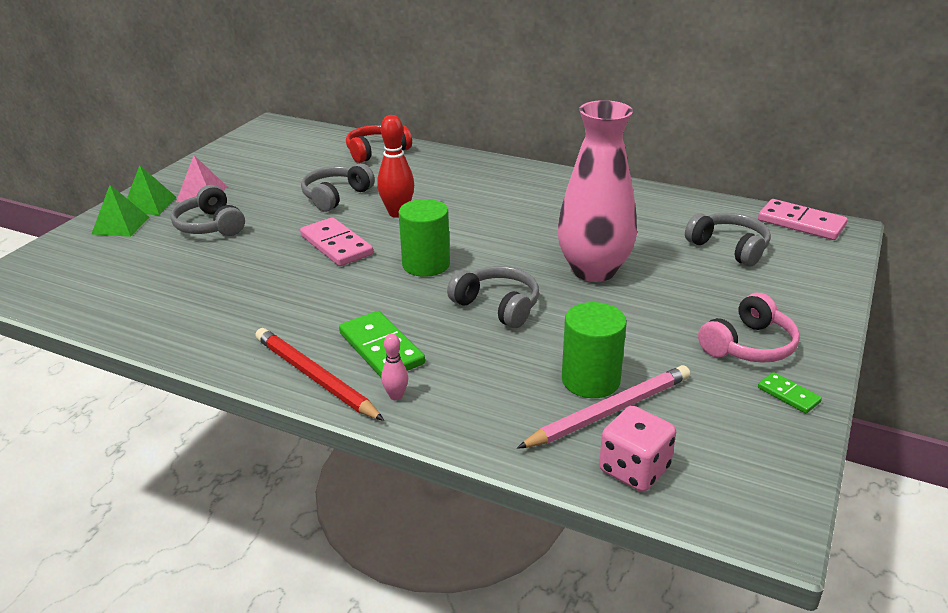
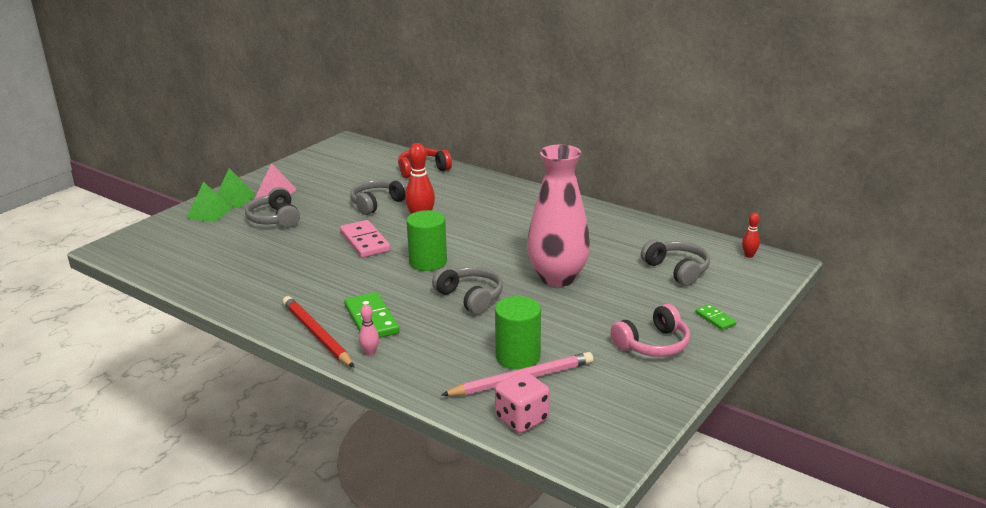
camera: 10 degrees right, 5 degrees down
(788, 395) = (665, 382): green domino -> green domino (715, 319)
(801, 223) = (749, 255): pink domino -> red bowling pin

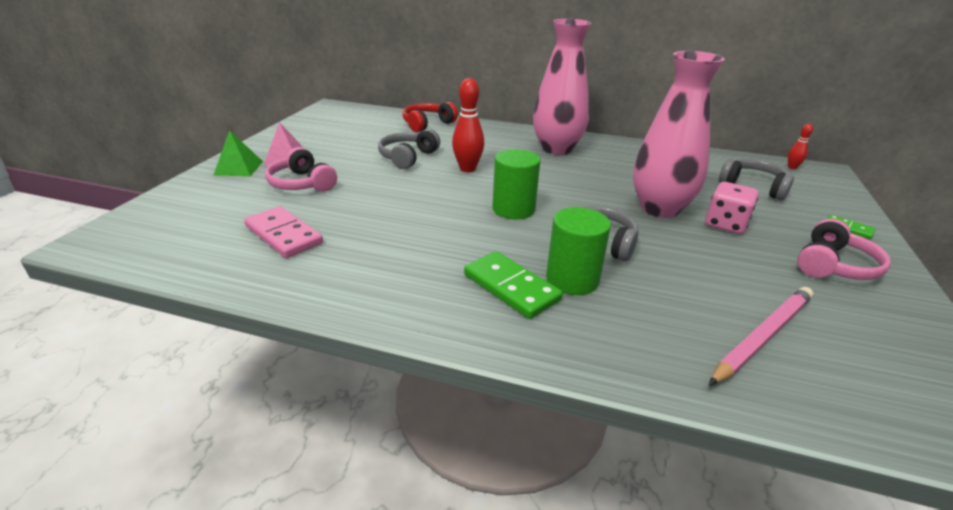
camera: 20 degrees left, 5 degrees up
(209, 213) = (215, 186): green pyramid -> none
(275, 219) = (302, 183): grey headphones -> pink headphones
(317, 334) = (458, 321): red pencil -> none
(365, 241) = (425, 196): pink domino -> pink domino (284, 235)
(370, 353) = (550, 335): pink bowling pin -> none
(518, 356) = (724, 306): green cylinder -> green cylinder (572, 279)
(522, 419) = (831, 398): pink dice -> pink dice (725, 224)
(524, 209) = (556, 149): none -> pink vase

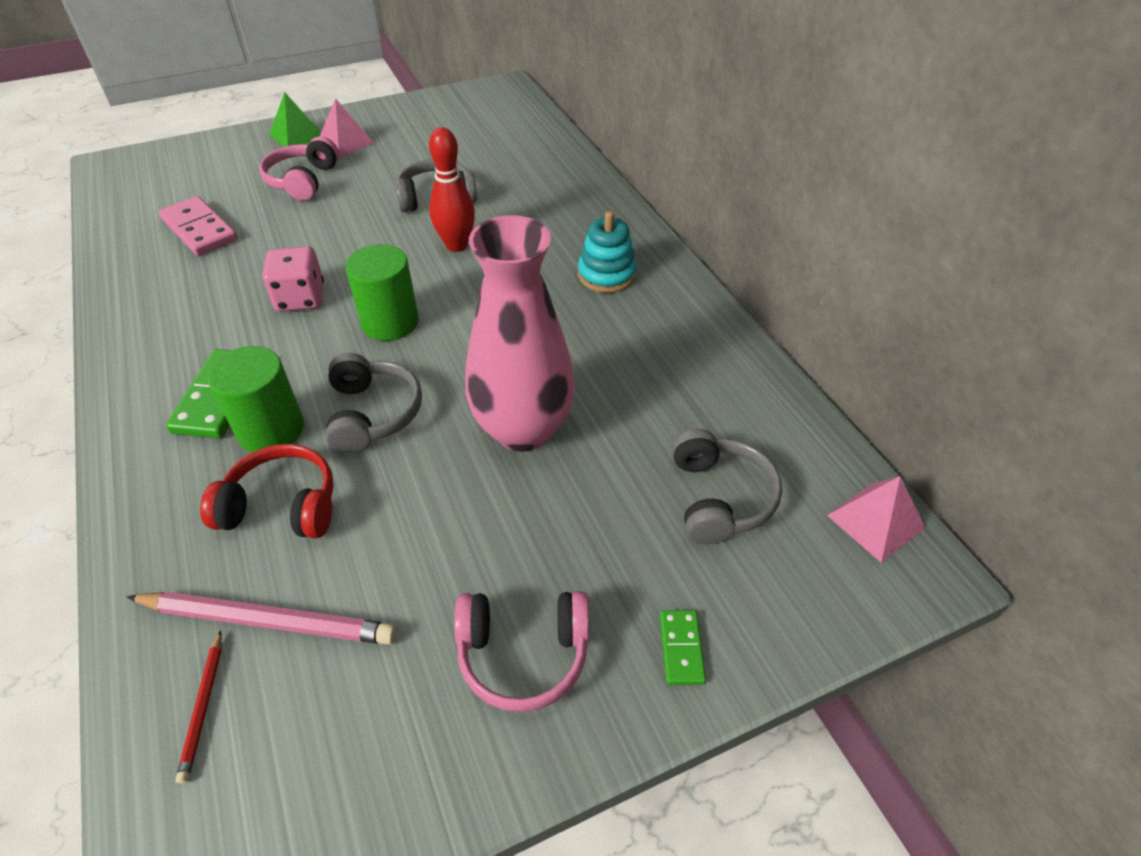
camera: 50 degrees right, 15 degrees up
(284, 235) = (200, 229): pink domino -> pink domino turned 45 degrees counterclockwise
(427, 124) = (546, 160): red headphones -> red headphones (282, 506)
(556, 149) = (606, 275): pink vase -> turquoise stacking toy
(725, 224) = (542, 505): pink dice -> pink dice (300, 298)
(792, 167) = (875, 521): red bowling pin -> pink pyramid
(830, 386) = (203, 707): none -> red pencil

